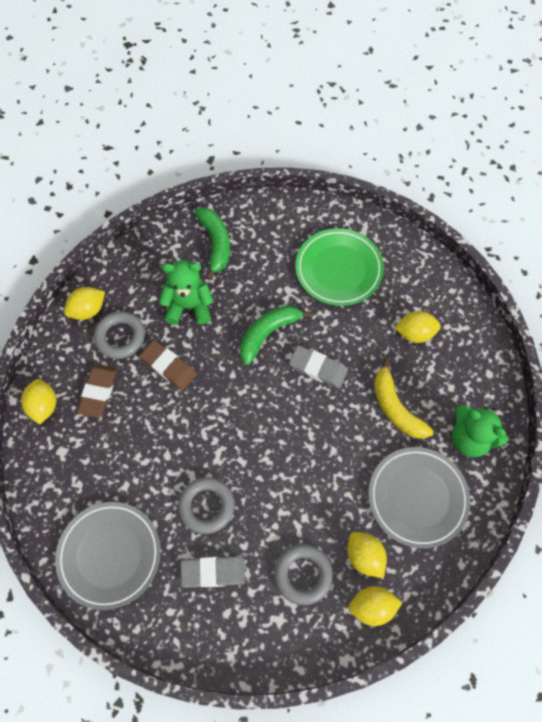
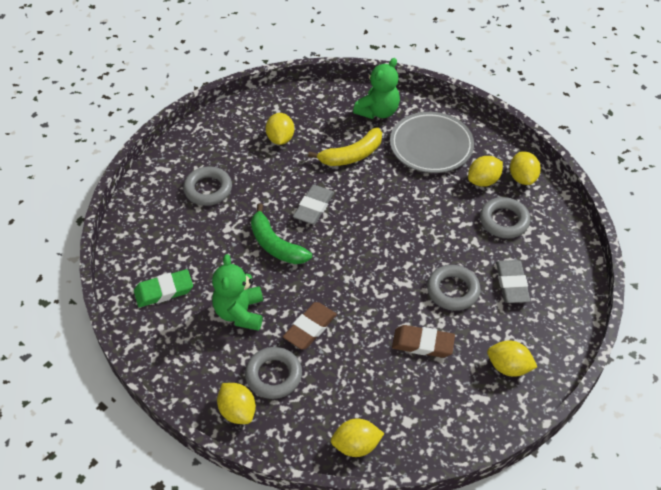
camera: 90 degrees left, 15 degrees down
(98, 392) = (338, 391): brown eraser -> brown eraser (423, 344)
(110, 555) = (508, 367): grey plate -> yellow lemon
(215, 244) = (164, 291): green banana -> green eraser
(338, 269) = (208, 189): green plate -> grey ring

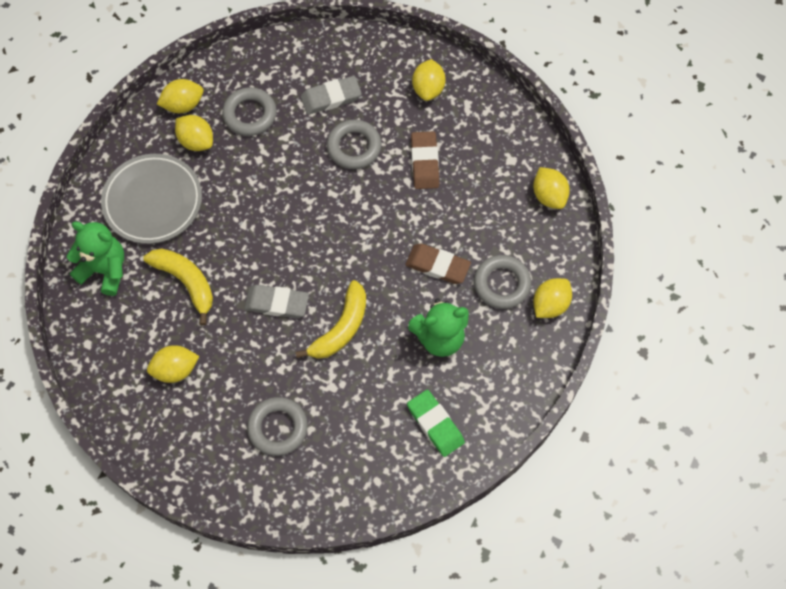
camera: 105 degrees left, 15 degrees up
(275, 245) = (341, 328): green banana -> yellow banana

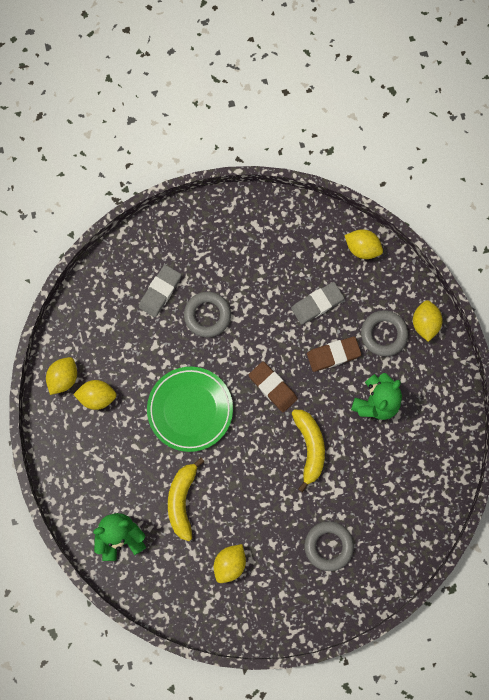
camera: 40 degrees left, 10 degrees up
(153, 201) = (108, 464): grey plate -> none
(186, 282) = (182, 500): yellow banana -> yellow banana turned 90 degrees counterclockwise
(250, 114) = (116, 348): grey ring -> none
(265, 212) = (190, 410): none -> green plate
(277, 303) = (254, 465): grey eraser -> grey eraser (317, 304)
(425, 162) = (263, 289): brown eraser -> brown eraser (273, 387)
(428, 89) = (219, 233): yellow lemon -> none
(435, 424) = (422, 461): green eraser -> none

